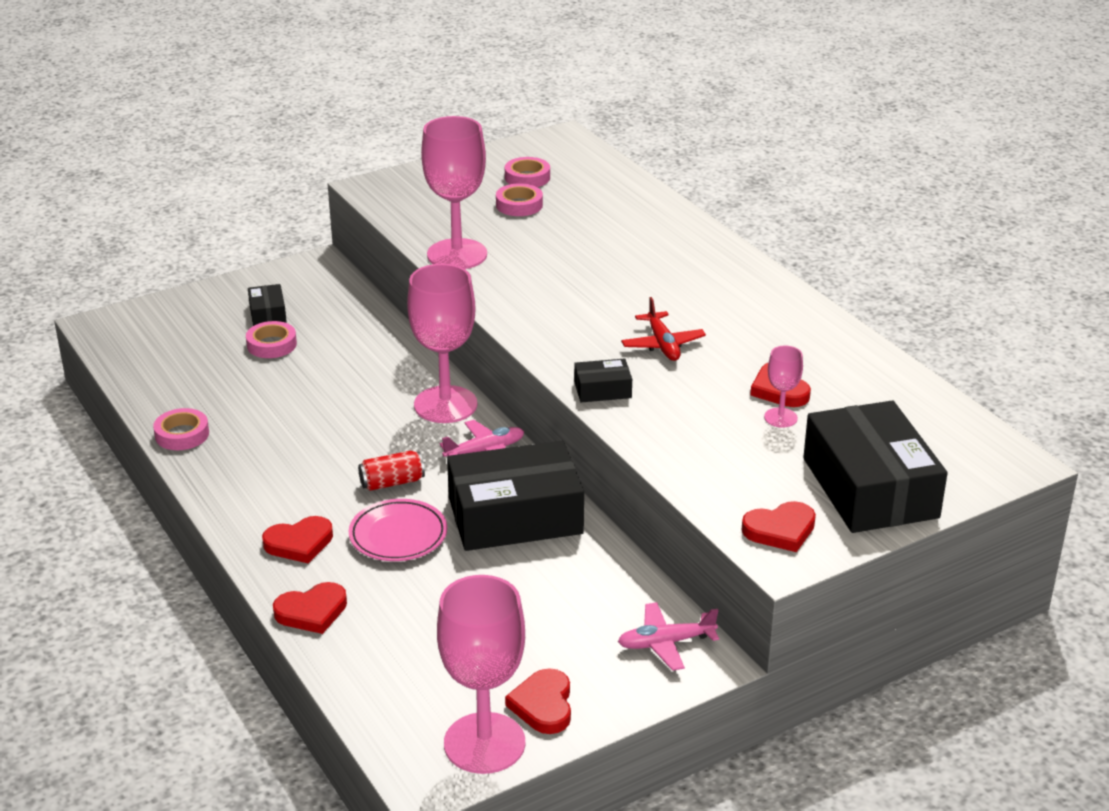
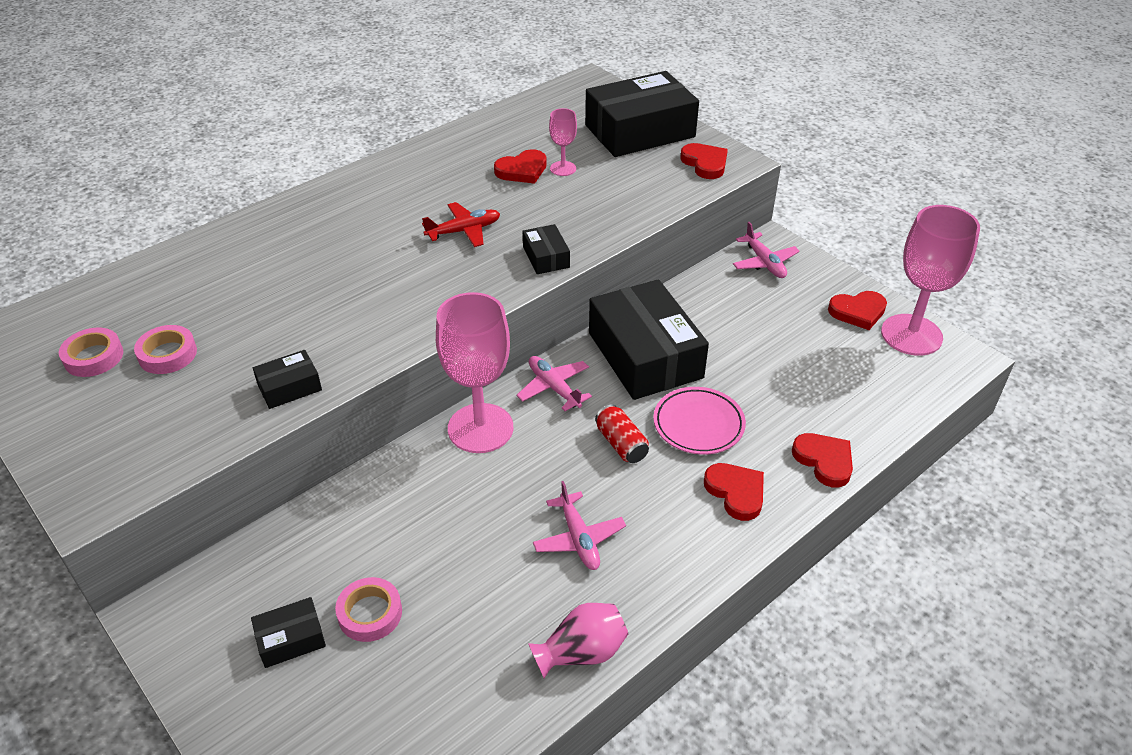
camera: 100 degrees left, 10 degrees up
(182, 434) = (581, 652): pink tape -> pink vase
(291, 445) = (578, 538): none -> pink plane
(457, 254) = (289, 387): pink goblet -> black box

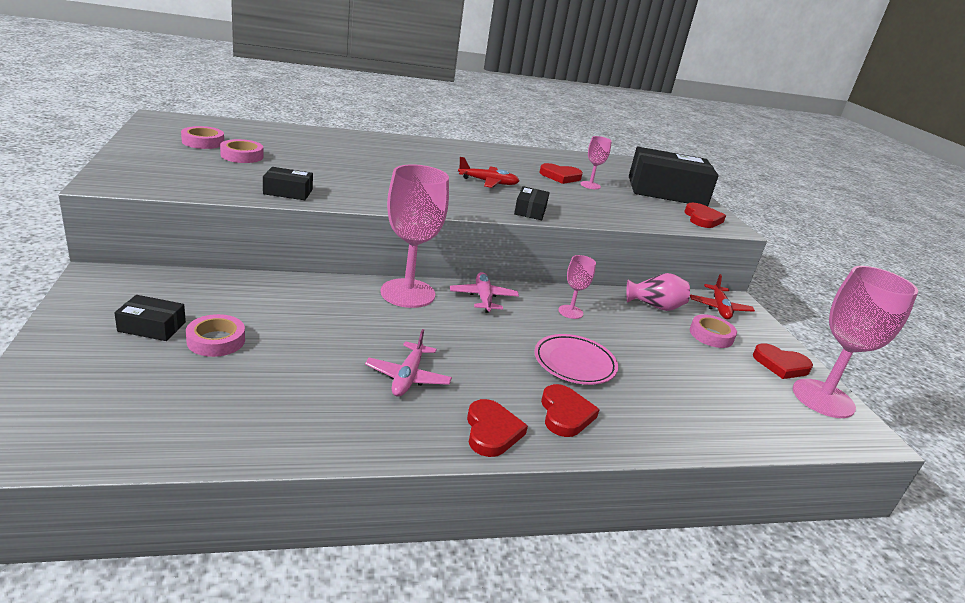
camera: 25 degrees right, 15 degrees down
(581, 652) = (330, 439): pink vase -> pink vase (655, 306)
(621, 444) = (500, 345): red can -> none
(645, 355) = (570, 312): black box -> pink goblet
(764, 262) = (719, 308): pink plane -> red plane
(781, 308) = (711, 335): none -> pink tape
(824, 461) = (666, 434): red heart -> red heart (492, 431)

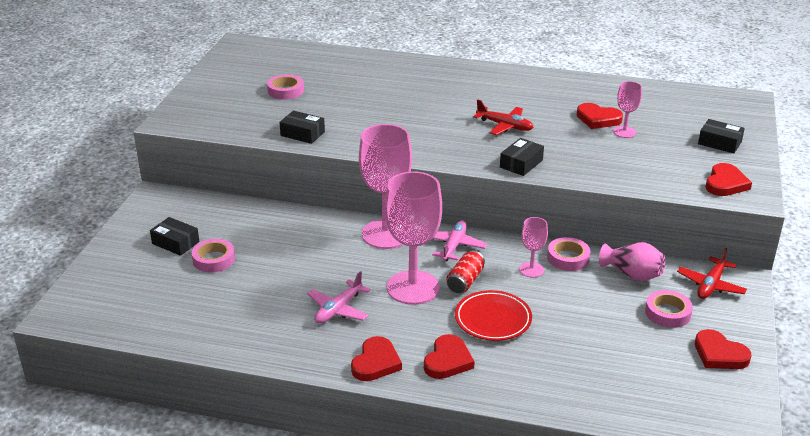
camera: 30 degrees right, 5 degrees up
(203, 142) = (261, 74): pink tape -> pink tape (568, 258)
(519, 329) = (465, 281): none -> red can
(574, 363) = (493, 319): pink plate -> red plate
(666, 191) = (719, 143): black box -> black box, size x0.44
(823, 398) = (731, 393): pink goblet -> pink goblet (413, 287)

